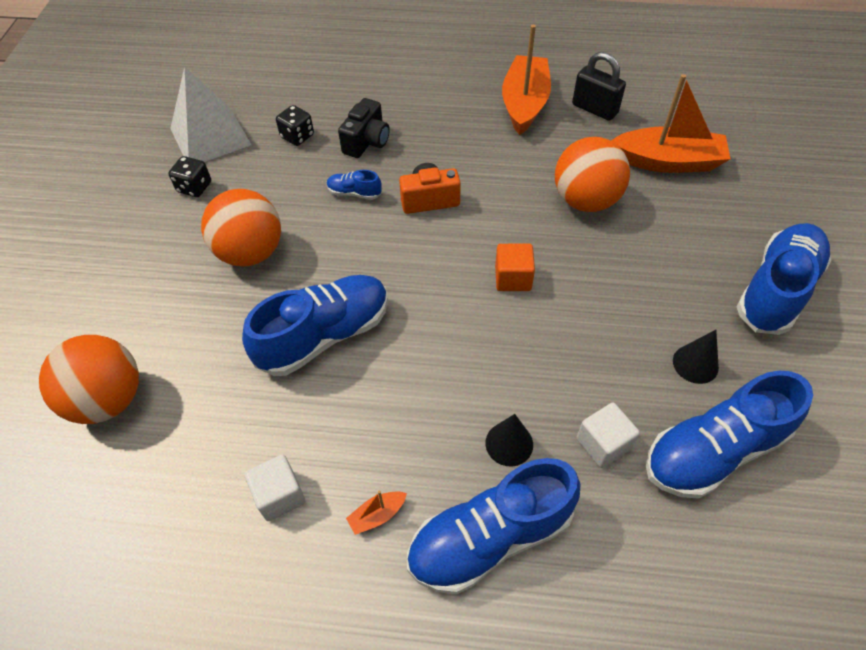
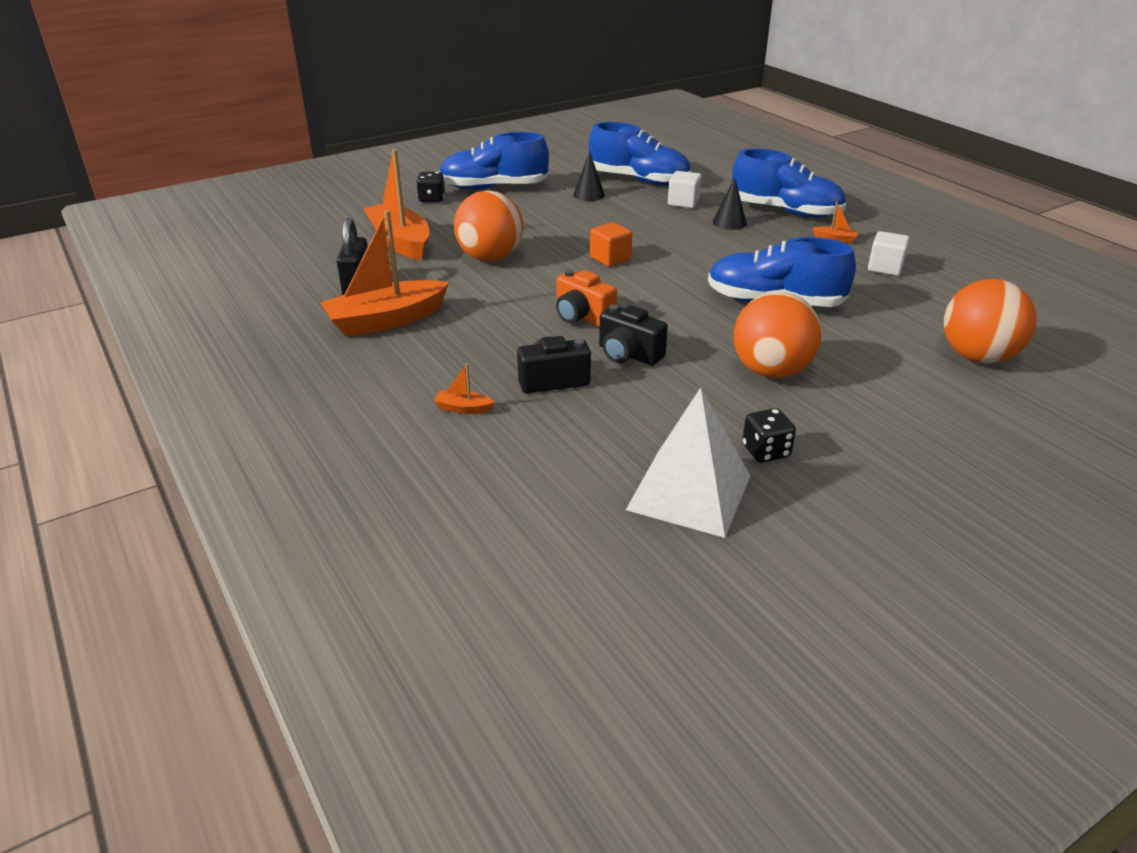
camera: 130 degrees left, 20 degrees down
(297, 136) = (603, 427): black dice -> black dice (432, 199)
(354, 193) = (628, 354): blue shoe -> black camera
(381, 94) = (463, 408): none -> orange boat

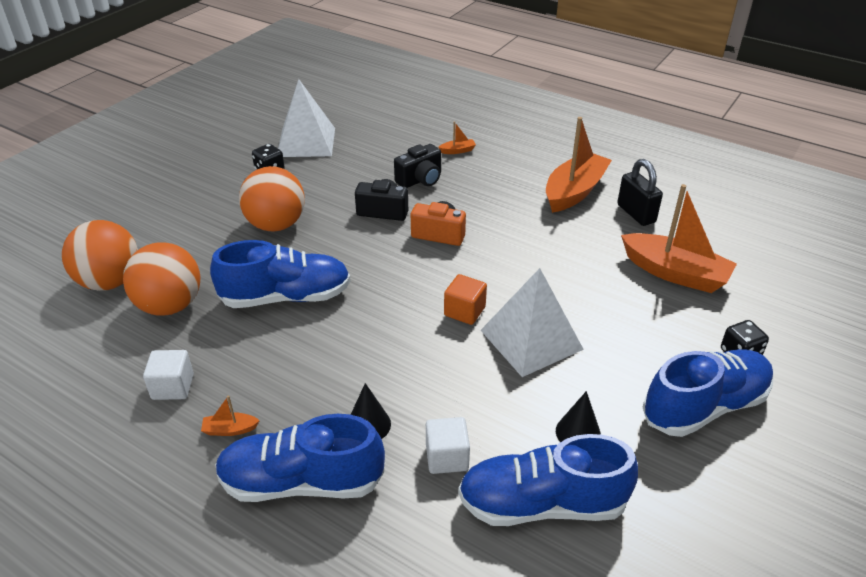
camera: 155 degrees right, 5 degrees up
(490, 258) = (573, 277): orange ball -> orange ball (170, 305)
(572, 234) = (531, 339): none -> white pyramid

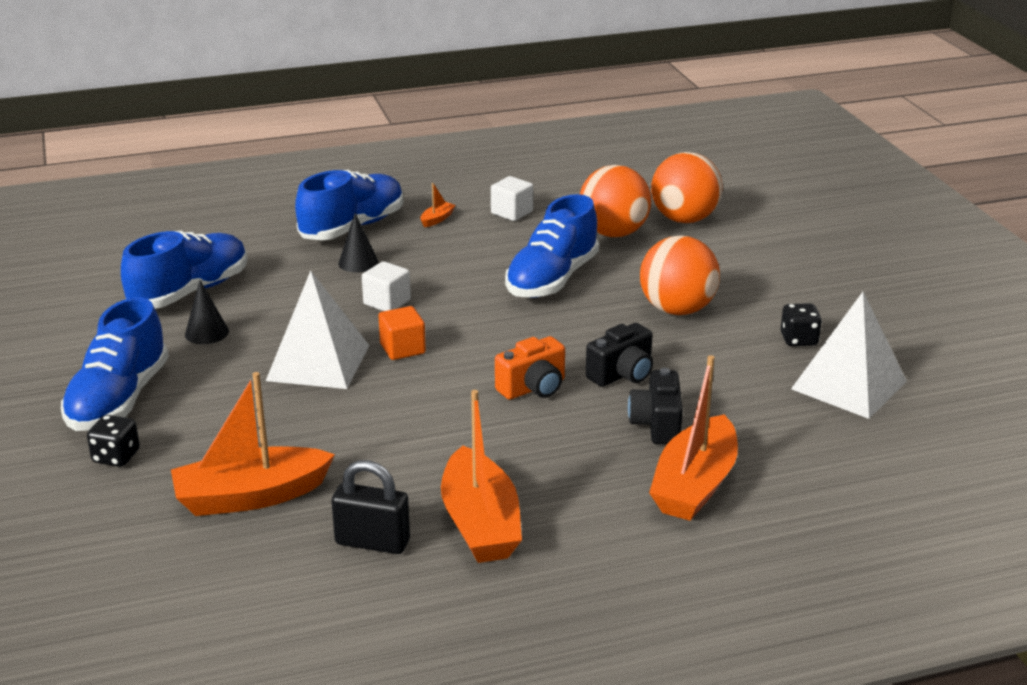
camera: 130 degrees right, 10 degrees down
(447, 457) = (282, 277): white cube -> white cube (387, 302)
(457, 151) = (694, 485): orange boat -> orange boat, size x2.46

